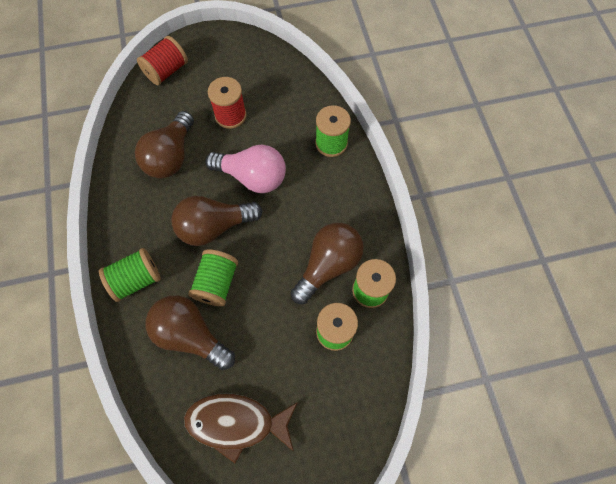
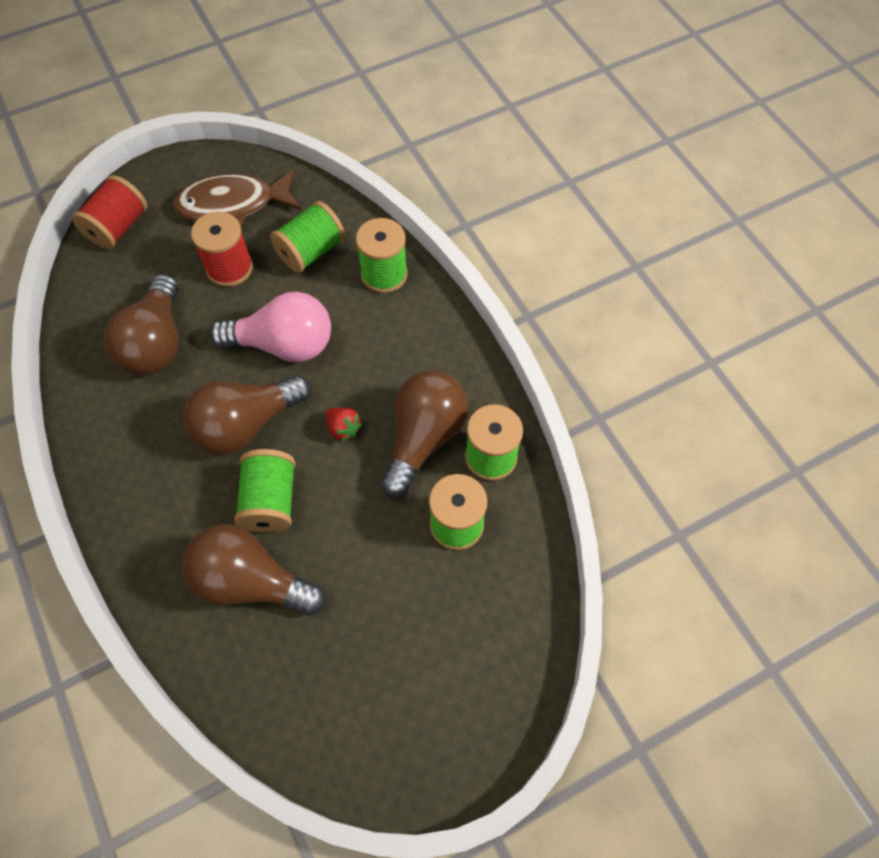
camera: 15 degrees left, 5 degrees down
(136, 279) = (149, 525): green spool -> green spool (311, 251)
(236, 422) = (350, 684): brown fish -> brown fish (233, 205)
(276, 245) = (343, 428): none -> red strawberry

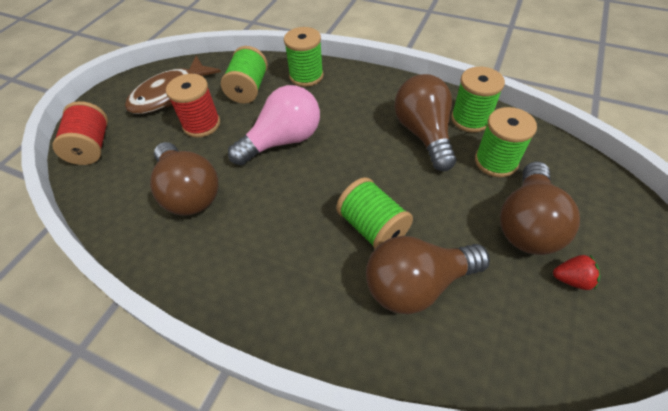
camera: 35 degrees left, 10 degrees down
(246, 425) = (306, 196): brown light bulb -> brown light bulb (527, 223)
(343, 428) = (372, 159): red strawberry -> red strawberry (571, 279)

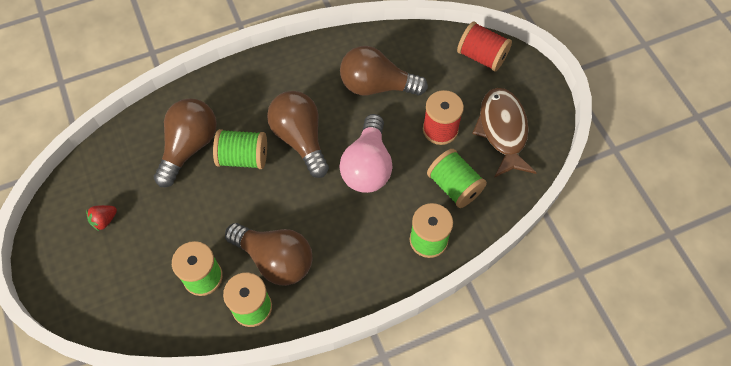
camera: 130 degrees right, 10 degrees up
(527, 223) = (150, 239): brown light bulb -> brown light bulb (300, 139)

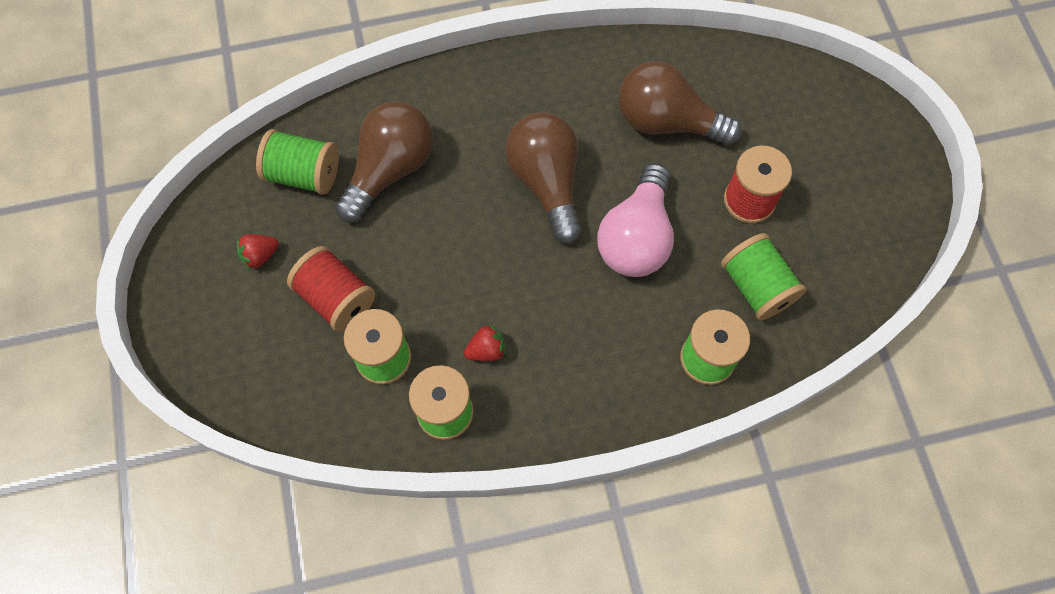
camera: 10 degrees right, 5 degrees up
(243, 157) = (462, 197): green spool -> green spool (303, 174)
(275, 259) = (486, 350): brown light bulb -> red strawberry
(481, 56) = (827, 101): red spool -> red spool (336, 298)
(503, 131) = (840, 216): brown fish -> none

